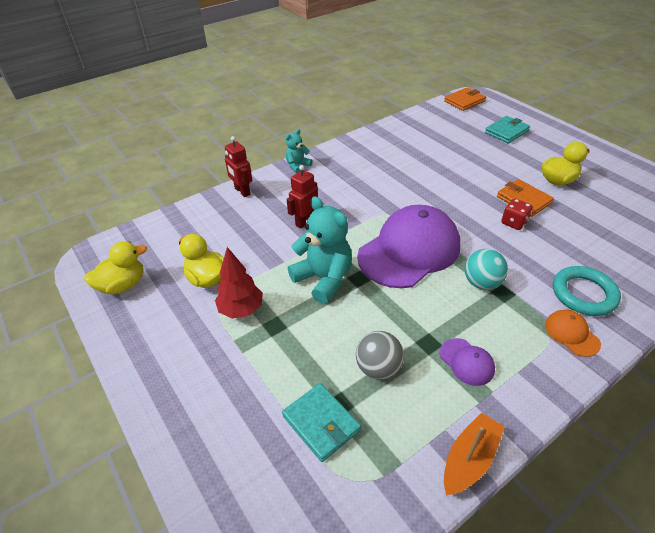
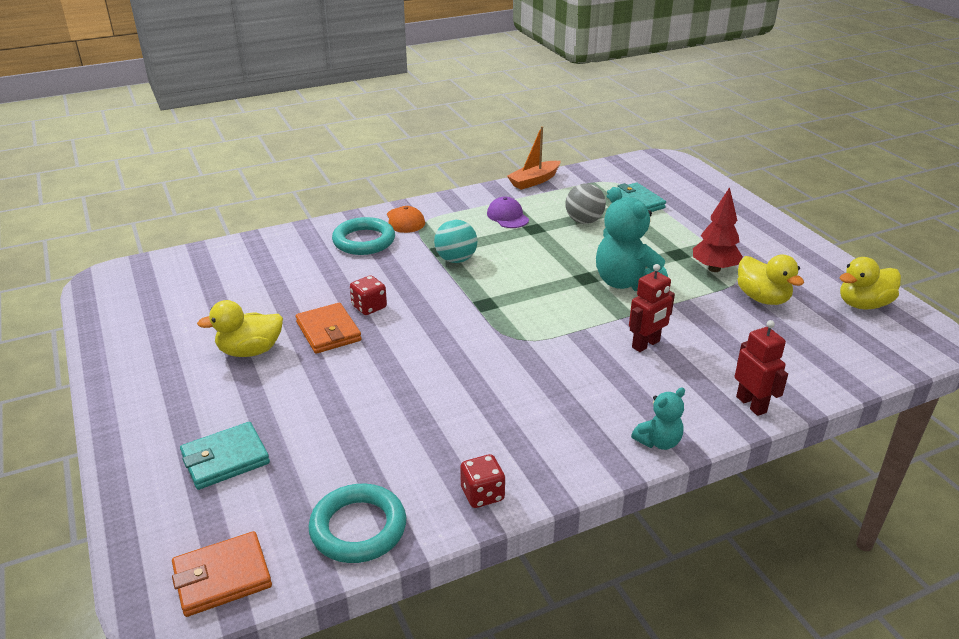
camera: 170 degrees left, 10 degrees down
(379, 135) = (482, 494): none -> red dice
(409, 250) = (517, 295): purple cap -> none
(425, 119) = (358, 528): none -> turquoise ring

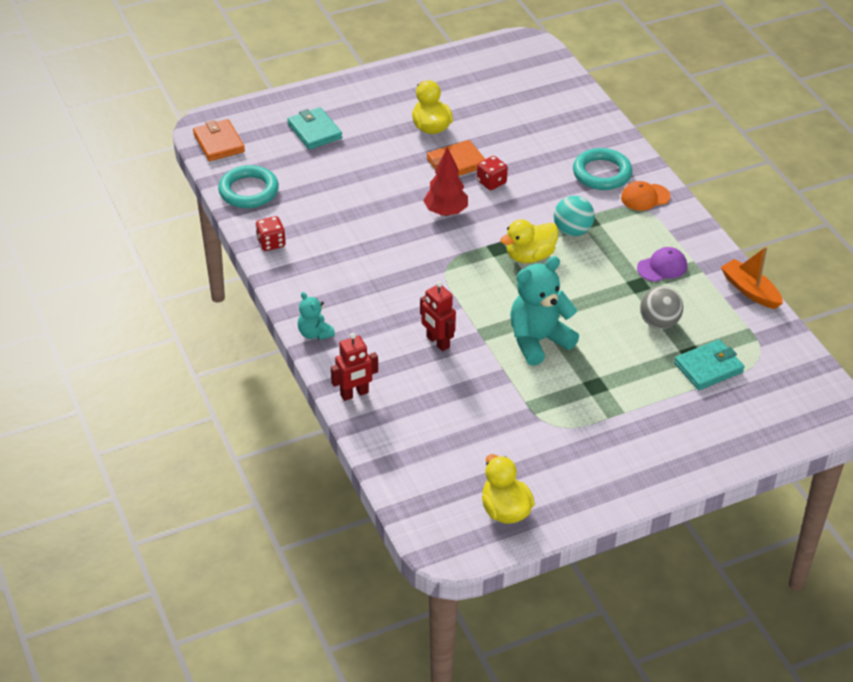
camera: 90 degrees right, 10 degrees up
(714, 268) = (568, 409): red tree -> red tree (446, 212)
(762, 298) = (513, 435): yellow duck -> yellow duck (530, 256)

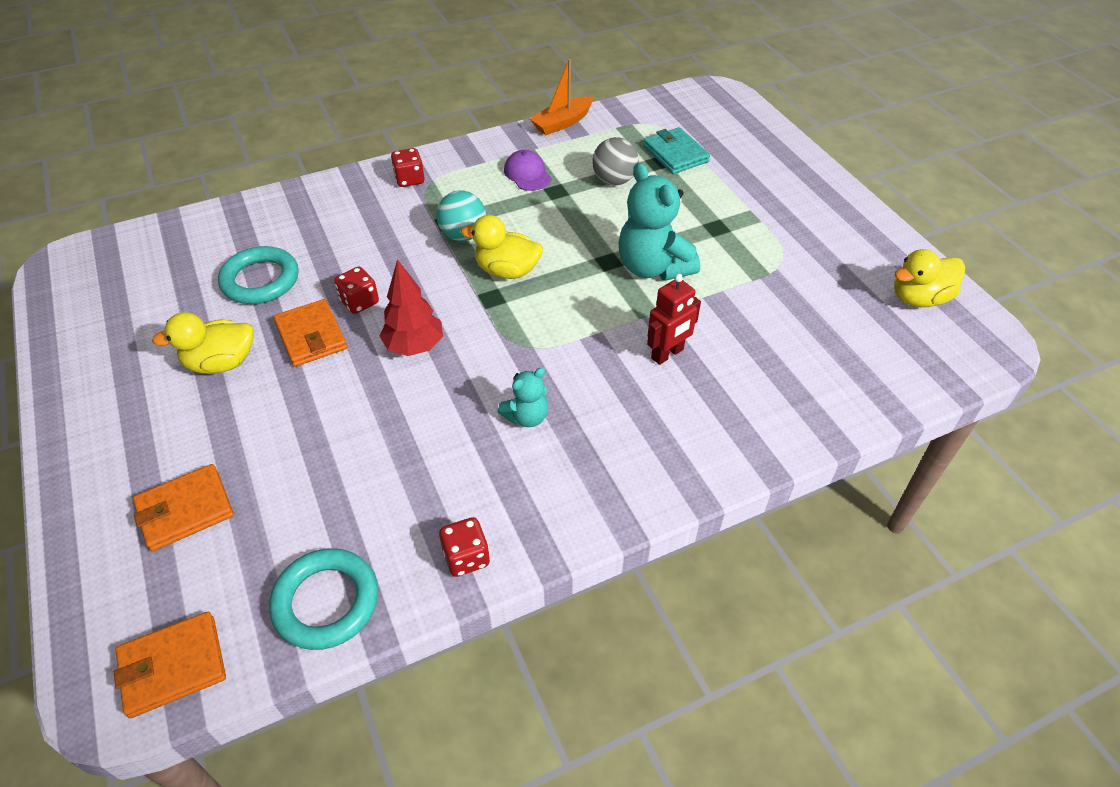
camera: 90 degrees left, 5 degrees up
(314, 131) = (185, 510): turquoise wallet -> orange wallet
(315, 333) = (668, 487): turquoise teddy bear -> turquoise teddy bear (526, 417)
(354, 394) = (777, 436): red robot -> none
(530, 256) = (507, 271): yellow duck -> yellow duck turned 135 degrees clockwise
(602, 173) = (360, 209): turquoise ring -> turquoise ring (260, 280)
(645, 197) = (409, 179): orange cap -> red dice

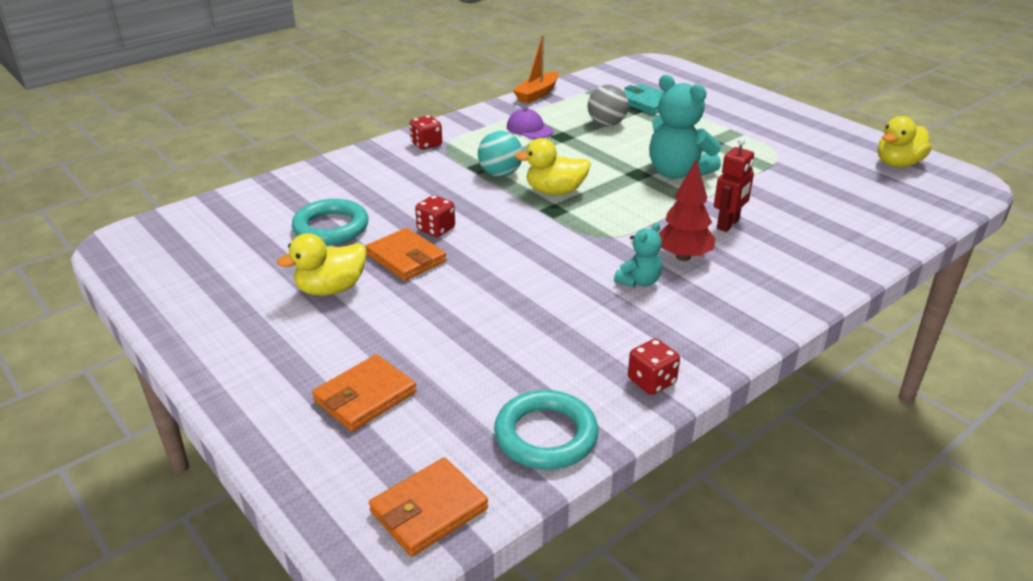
camera: 15 degrees left, 15 degrees down
(414, 346) = (507, 251): red tree -> red tree (683, 257)

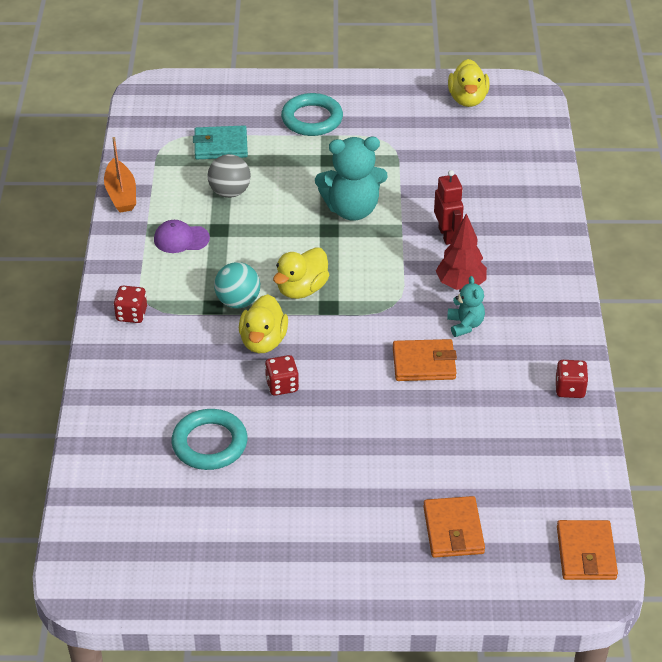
camera: 50 degrees left, 10 degrees up
(331, 289) = (303, 486): yellow duck -> yellow duck (263, 341)
(406, 258) = (305, 424): orange wallet -> orange wallet (424, 363)
(546, 435) = (571, 466): turquoise ring -> turquoise ring (312, 119)

